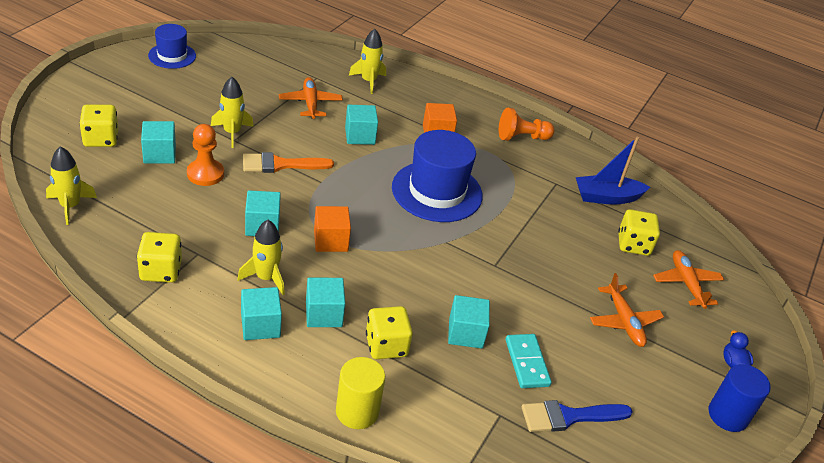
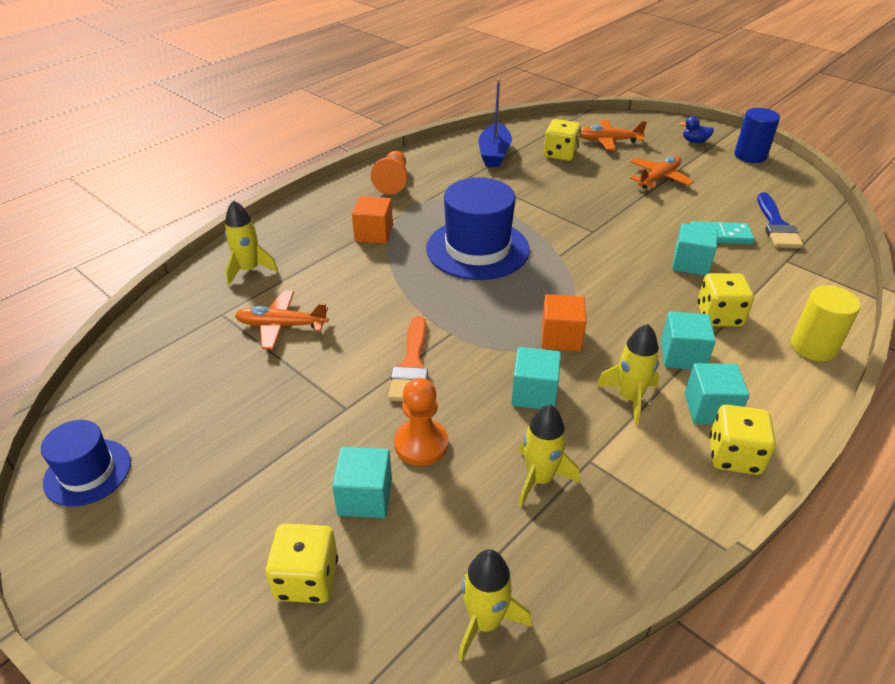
camera: 70 degrees left, 0 degrees up
(161, 271) = (627, 502): yellow dice -> yellow dice (734, 456)
(232, 133) = (329, 409): yellow rocket -> yellow rocket (539, 478)
(360, 136) = (364, 291): turquoise cube -> none
(624, 322) = (659, 178): orange plane -> orange plane turned 45 degrees counterclockwise

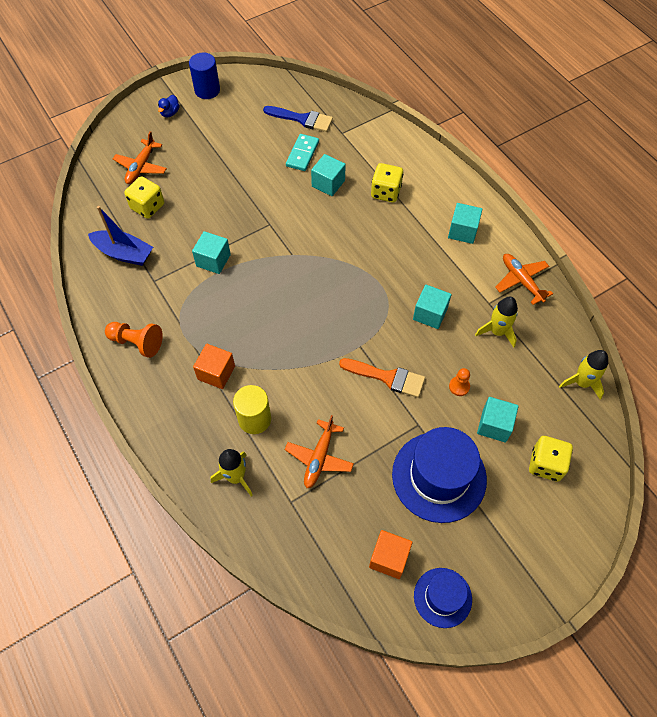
camera: 75 degrees left, 20 degrees up
(421, 444) = (459, 386): orange pawn -> orange pawn, size x0.60
(477, 249) = (266, 304): blue hat -> blue hat (439, 476)
(561, 337) = (382, 283): orange cube -> orange cube (389, 558)
(629, 397) = (445, 266): yellow rocket -> none
(659, 178) = (214, 157): orange plane -> orange plane (521, 281)
(682, 355) = (416, 226): turquoise cube -> turquoise cube (213, 260)
(734, 456) = (498, 235): yellow dice -> none
(813, 347) = (425, 160): yellow cylinder -> yellow cylinder (254, 419)

